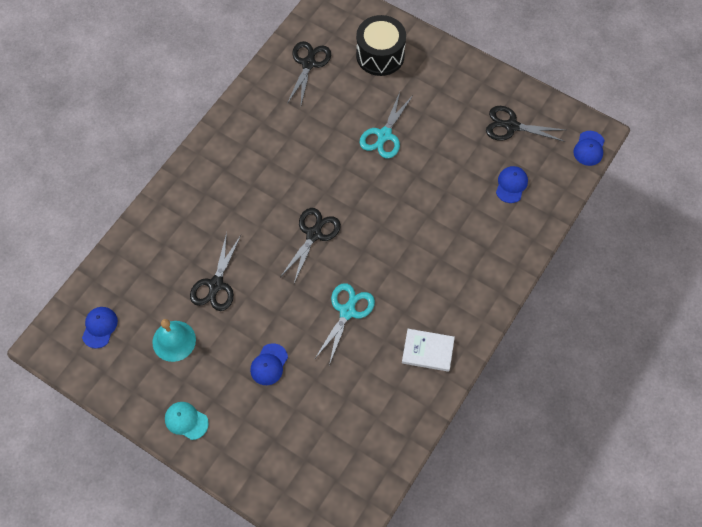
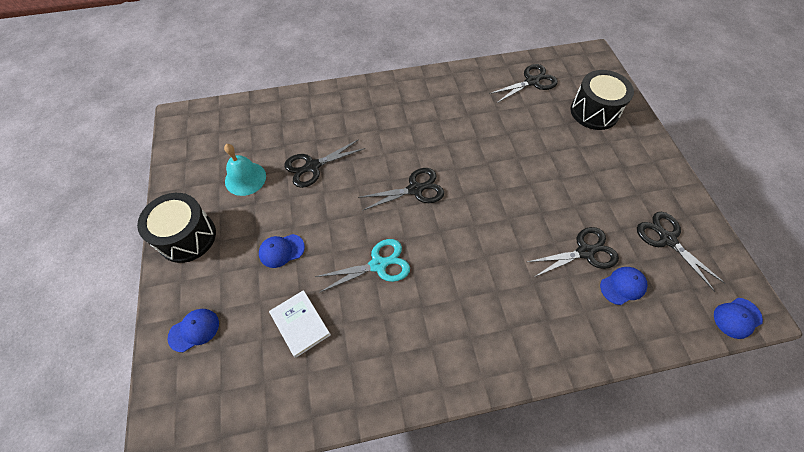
camera: 45 degrees right, 5 degrees down
(99, 327) = (217, 132): blue cap -> blue cap (194, 330)
(186, 421) = (187, 237): turquoise cap -> black drum
(384, 135) = (543, 165): turquoise scissors -> none
(427, 351) = (407, 357): white book -> white book (300, 324)
(470, 181) = (585, 252): none -> black scissors

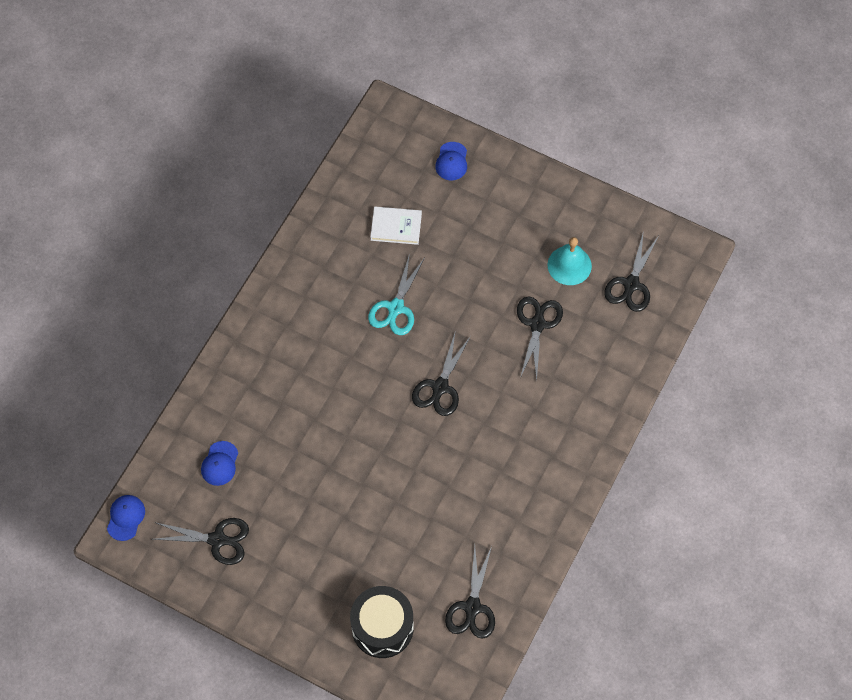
camera: 130 degrees right, 5 degrees up
(187, 237) = (541, 194): black drum -> none
(281, 250) = (469, 250): blue cap -> none
(585, 252) = (267, 464): black scissors -> black scissors (631, 284)

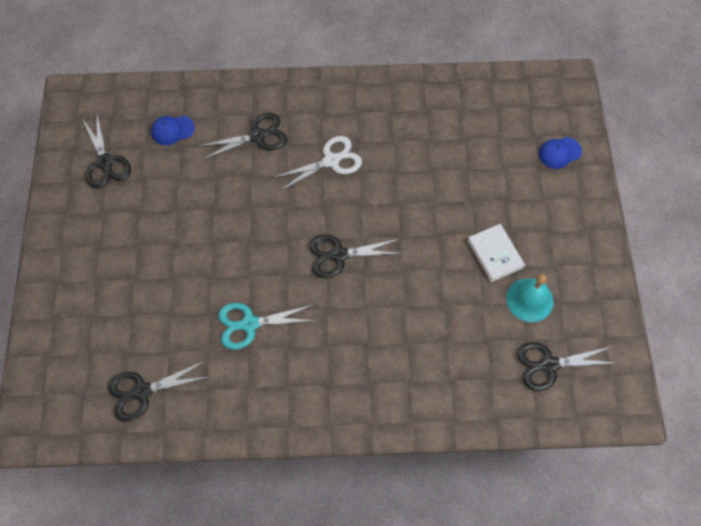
camera: 60 degrees right, 0 degrees up
(125, 517) = (92, 92): blue cap -> none
(342, 344) = (331, 161): none -> white scissors
(382, 627) = (87, 326): black drum -> none
(395, 308) = (391, 182): turquoise scissors -> turquoise scissors (250, 324)
(396, 227) = (466, 143): white book -> white book (495, 254)
(537, 324) = (452, 303): black scissors -> black scissors (257, 136)

